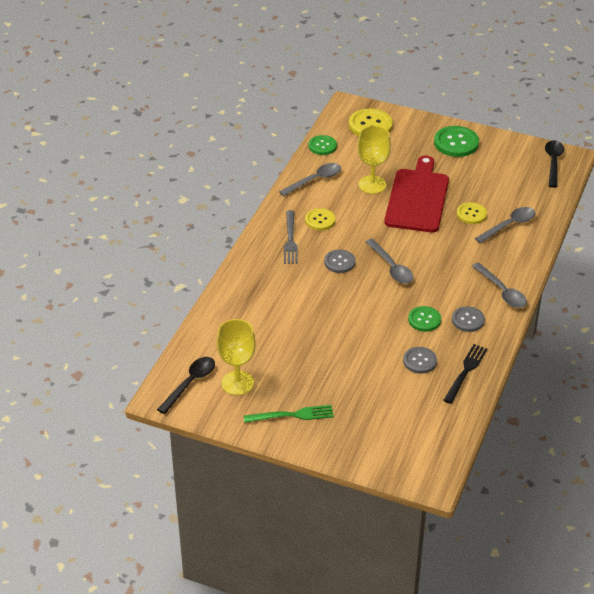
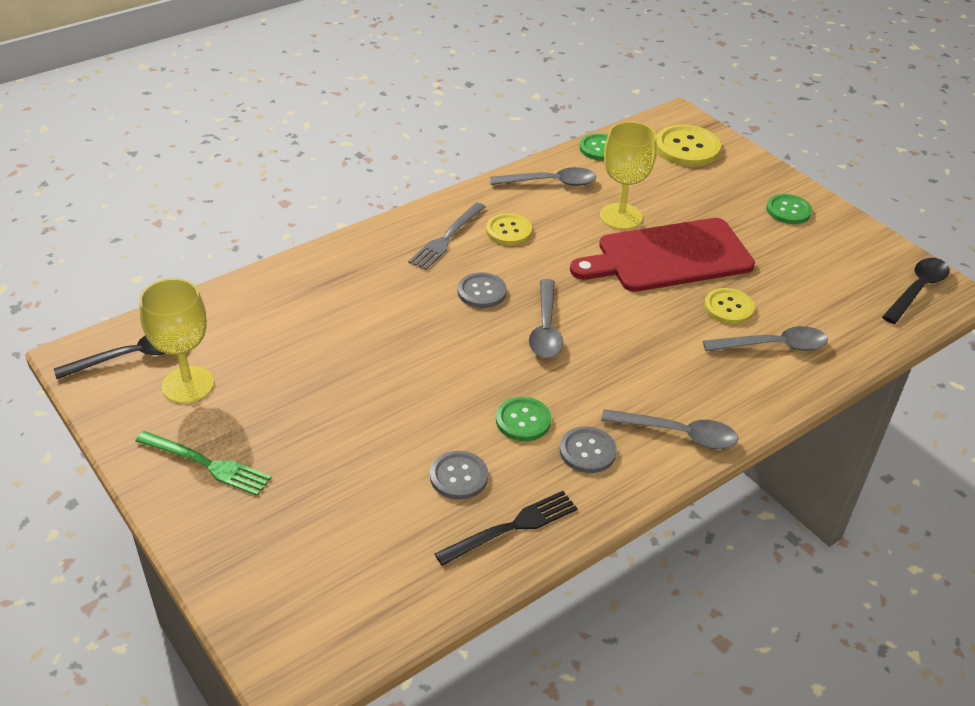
camera: 30 degrees right, 0 degrees up
(417, 198) = (668, 256): red cutting board -> red cutting board turned 150 degrees counterclockwise
(456, 143) = (788, 210): green button -> green button, size x0.64
(502, 291) = (679, 434): grey spoon -> grey spoon turned 75 degrees counterclockwise

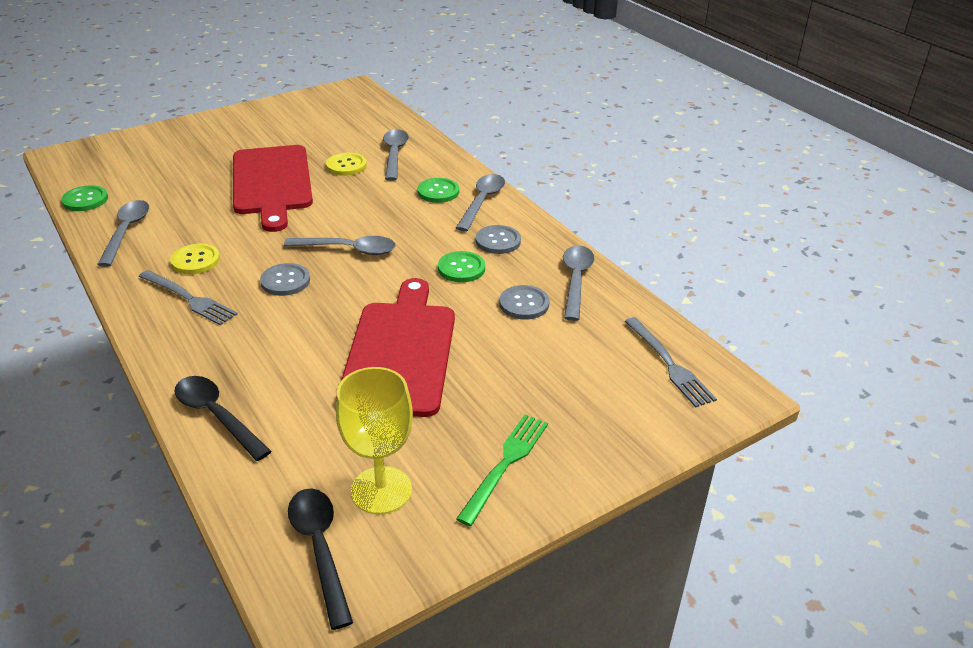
camera: 85 degrees left, 5 degrees down
(348, 611) = (670, 365): none -> grey fork
(370, 382) = (400, 352): none -> red cutting board
(513, 526) = (576, 280): black fork -> grey spoon
(621, 216) = (203, 199): yellow goblet -> none
(687, 148) = (115, 157): yellow button -> none
(788, 210) = (234, 126): green button -> green button (438, 192)
(918, 289) = (348, 97): black spoon -> black spoon (216, 415)

